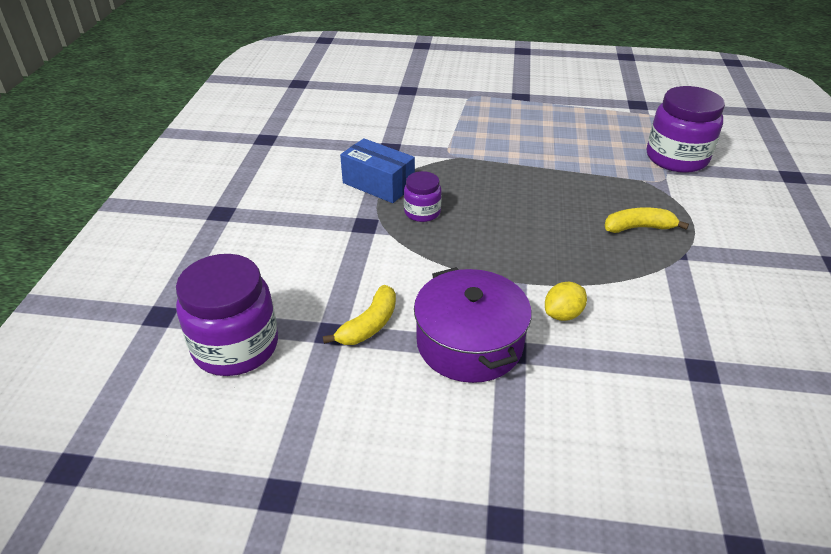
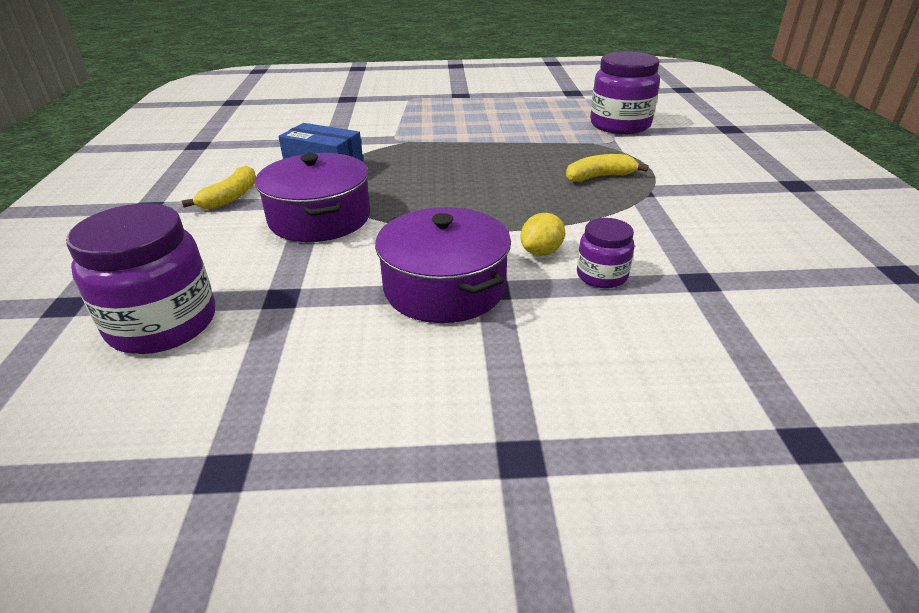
camera: 10 degrees left, 5 degrees down
(369, 246) = (319, 218): none -> purple pot
(369, 325) = (326, 285): yellow banana -> yellow banana (231, 197)
(422, 212) = (375, 186): purple jar -> purple jar (601, 275)

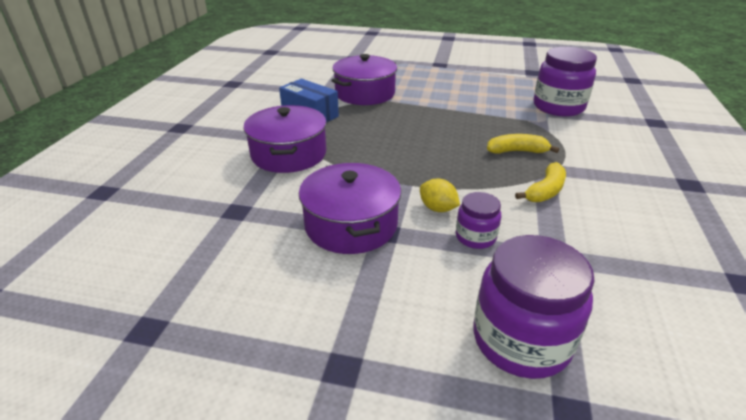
camera: 15 degrees right, 0 degrees up
(163, 324) = (154, 216): purple jar -> purple jar (521, 340)
(231, 197) = (237, 128): yellow banana -> yellow banana (545, 191)
(384, 136) = (365, 93): none -> purple pot
(541, 252) = (437, 208): yellow lemon -> yellow lemon turned 75 degrees clockwise

